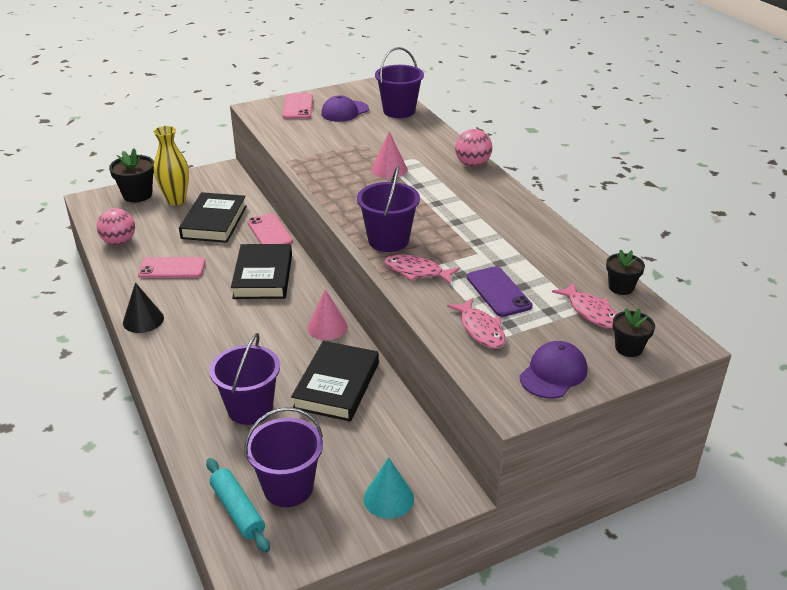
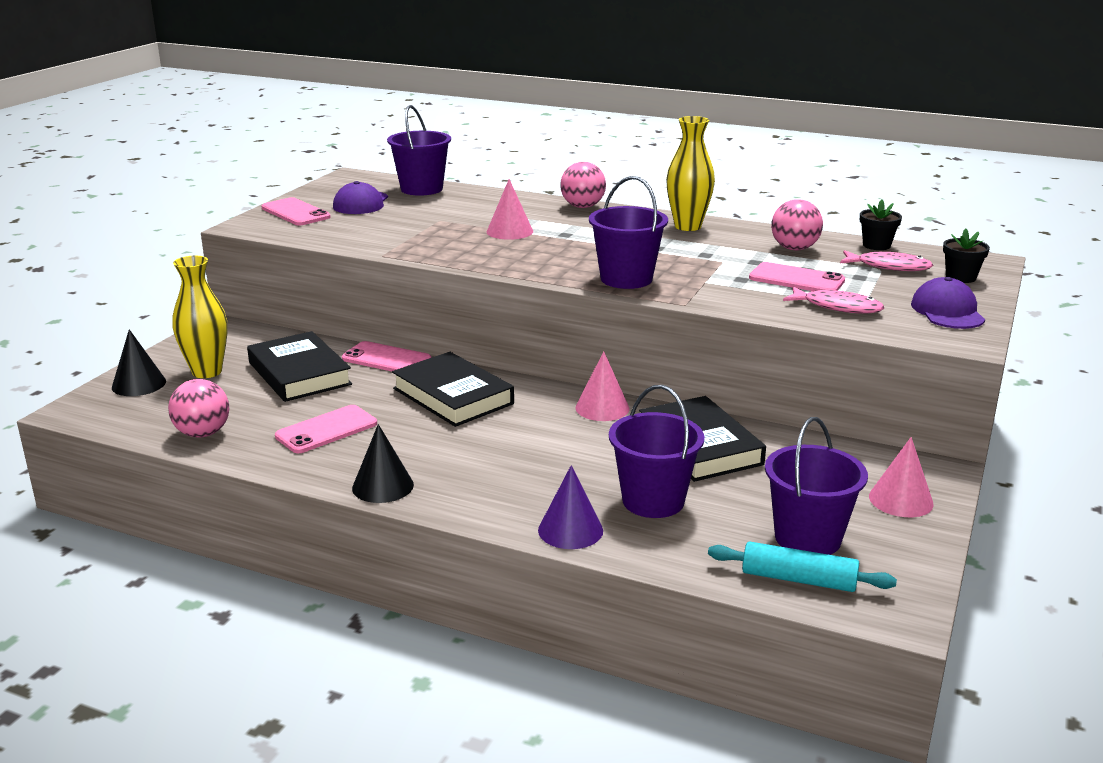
camera: 40 degrees left, 10 degrees down
(137, 195) = (139, 384): black flower pot -> black cone
(181, 402) = (570, 530): none -> purple cone
(388, 498) = (901, 500): turquoise cone -> pink cone
(416, 271) = (700, 290): pink fish -> none
(498, 292) = (796, 279): purple phone -> pink phone
(511, 210) = (687, 226): none -> yellow vase
(550, 263) = (794, 248): none -> pink ball

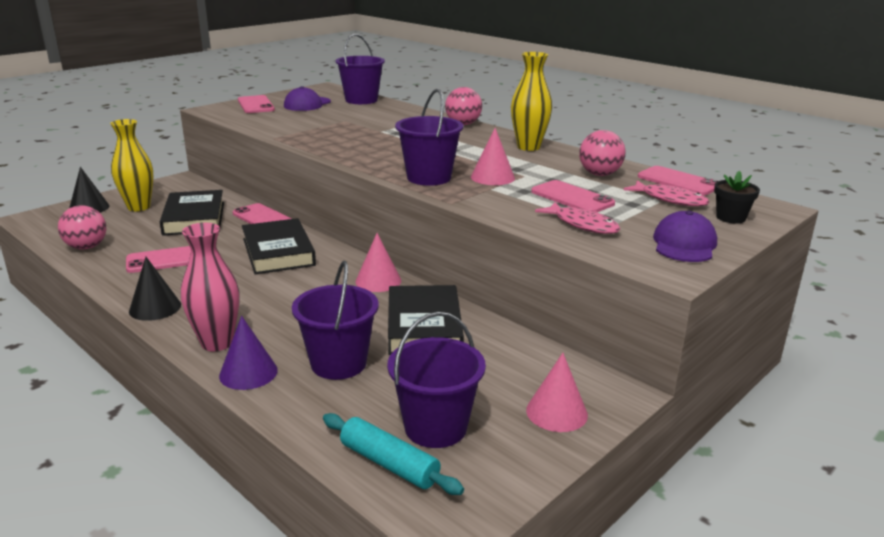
camera: 20 degrees right, 0 degrees up
(501, 508) = (217, 343): none -> pink vase
(509, 231) = (385, 134): pink cone -> pink cone (492, 177)
(876, 245) = (678, 181): black flower pot -> pink phone

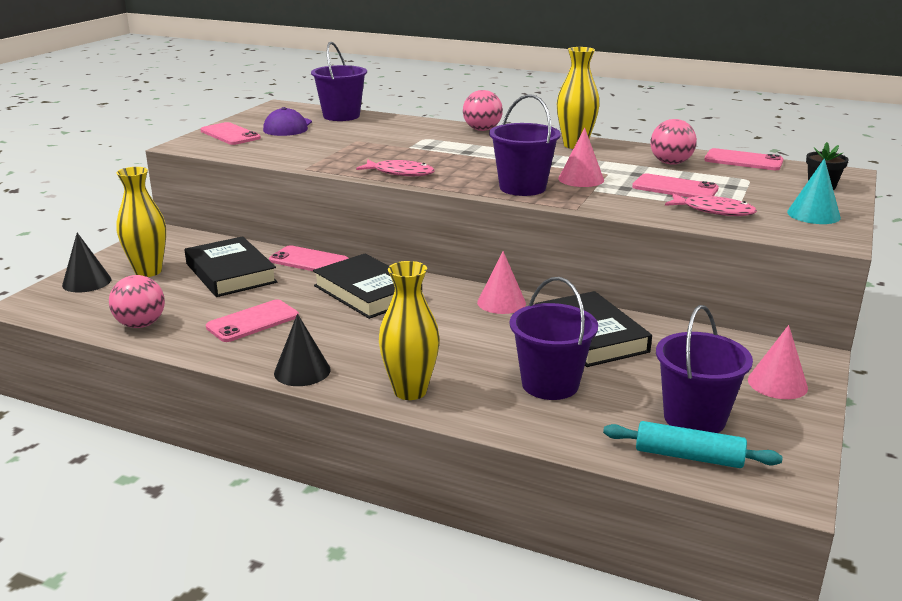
camera: 20 degrees left, 0 degrees up
(217, 343) = (410, 391): pink vase -> yellow vase
(248, 373) = (474, 411): purple cone -> none
(670, 199) = (756, 178): pink fish -> pink fish (400, 173)
(684, 244) = (813, 214): purple cap -> turquoise cone

